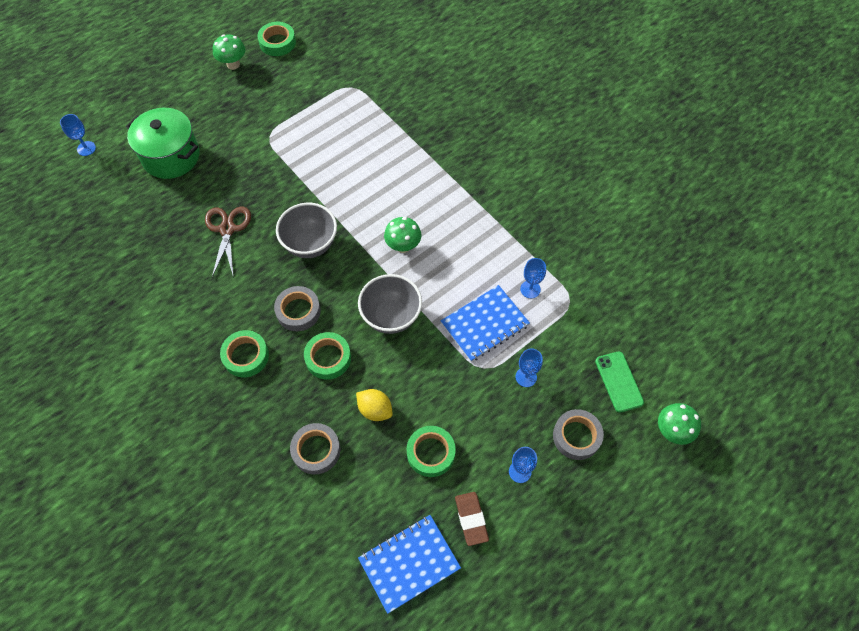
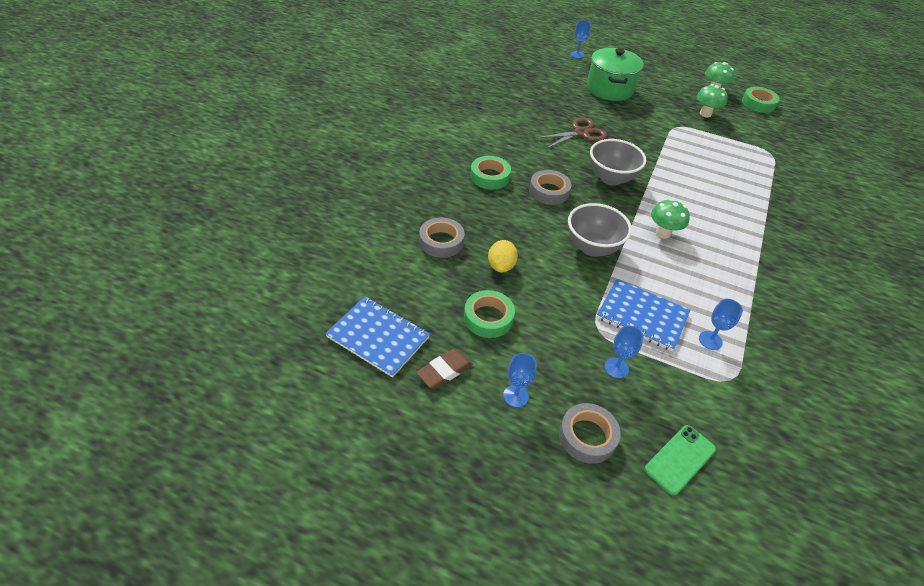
camera: 60 degrees right, 15 degrees down
(328, 358) = (524, 222): green tape -> none
(672, 431) = (665, 541): green mushroom -> green mushroom (705, 114)

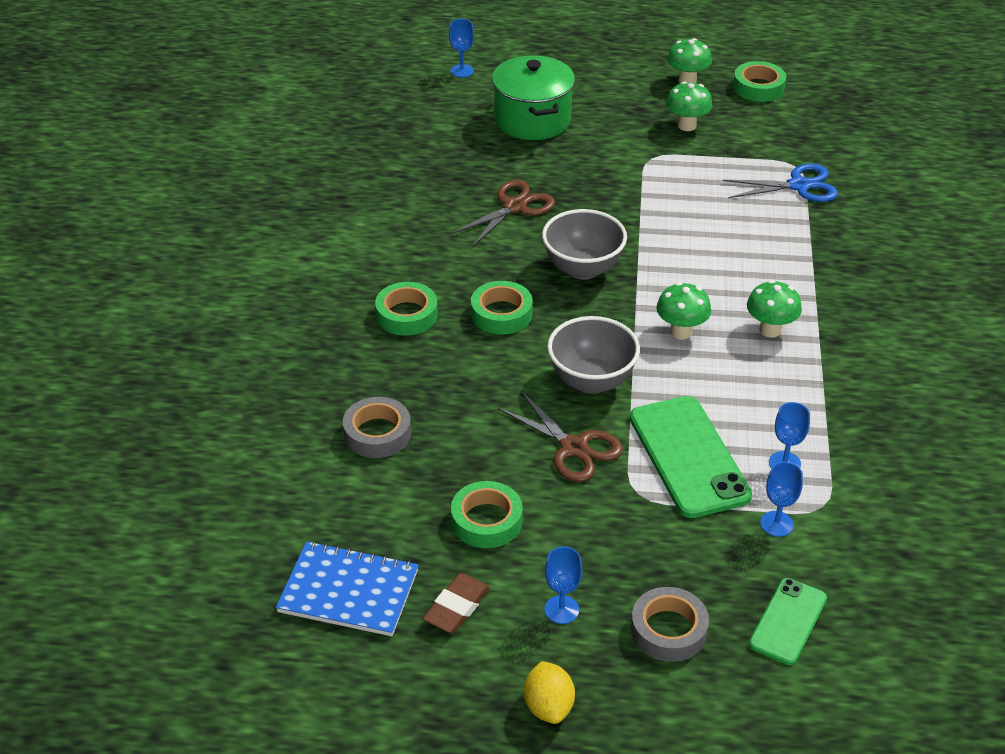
camera: 15 degrees left, 5 degrees down
(501, 266) = (476, 444): yellow lemon -> yellow lemon (548, 706)
(549, 191) = (501, 314): grey tape -> green tape
(565, 287) = (573, 448): none -> brown scissors
(616, 368) = (677, 535): blue goblet -> blue goblet (776, 524)
(642, 316) = (688, 457): blue notebook -> green phone
(725, 248) = (770, 330): none -> green mushroom
(769, 165) = (799, 186): none -> blue scissors

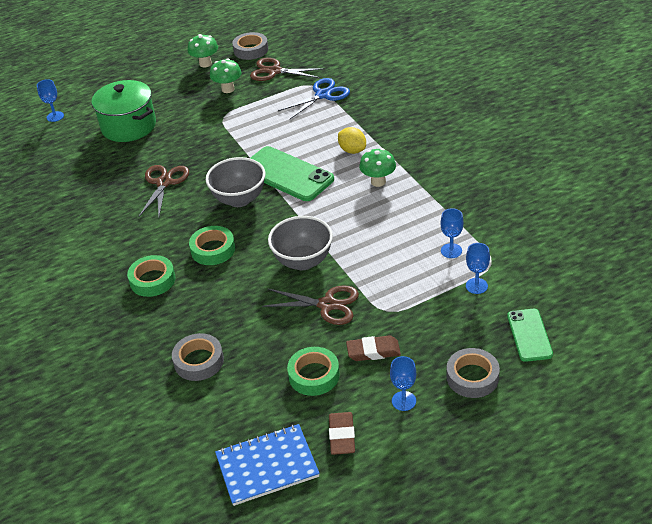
camera: 30 degrees left, 0 degrees up
(548, 706) = (446, 460): yellow lemon -> yellow lemon (352, 150)
(578, 532) = (373, 351): none -> brown eraser
(681, 332) = (329, 207): green mushroom -> none
(688, 457) = (396, 275): green phone -> green phone (287, 174)
(758, 87) = (251, 50): green tape -> grey tape
(764, 128) = (274, 71): none -> brown scissors

